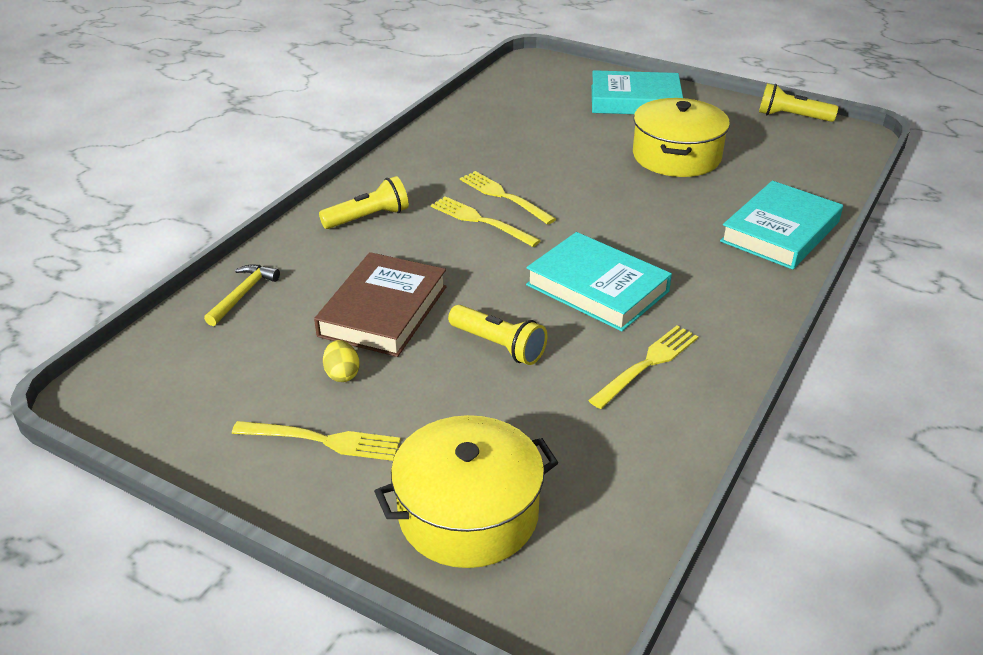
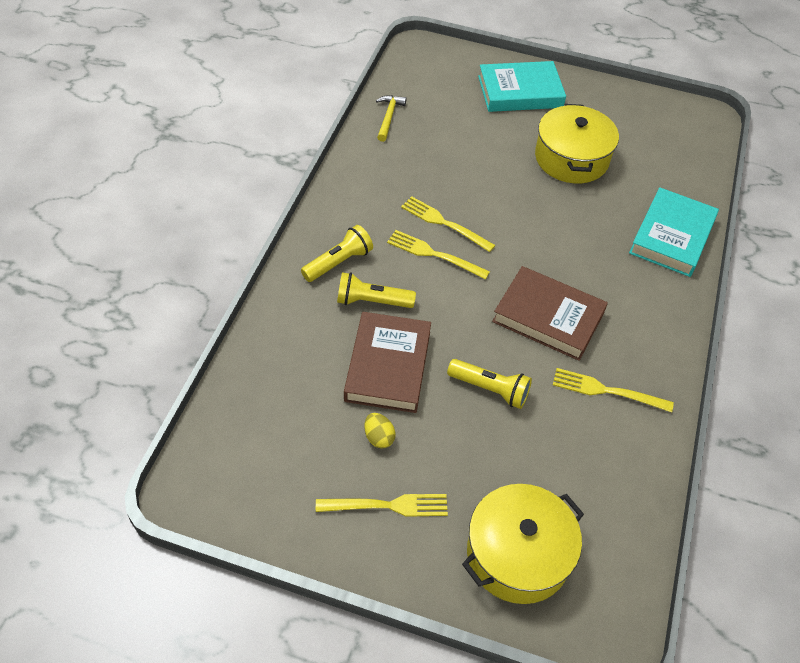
camera: 15 degrees left, 15 degrees up
(243, 294) = (265, 365): yellow hammer -> yellow hammer (388, 117)
(597, 288) = (548, 317): turquoise book -> brown book
(647, 364) = (606, 391): yellow fork -> yellow fork turned 105 degrees counterclockwise
(792, 117) = (653, 100): yellow flashlight -> yellow flashlight (372, 301)

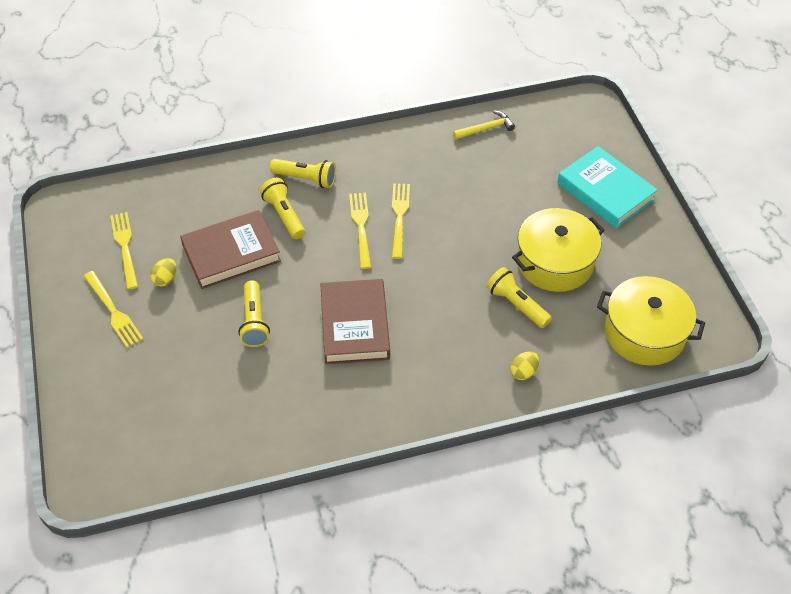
camera: 60 degrees right, 0 degrees up
(518, 554) = (120, 402): yellow pot -> yellow pot (644, 332)
(599, 203) = (516, 304): none -> yellow flashlight
(606, 391) = (308, 395): yellow fork -> yellow fork (125, 247)
(672, 236) = (523, 372): turquoise book -> yellow egg

